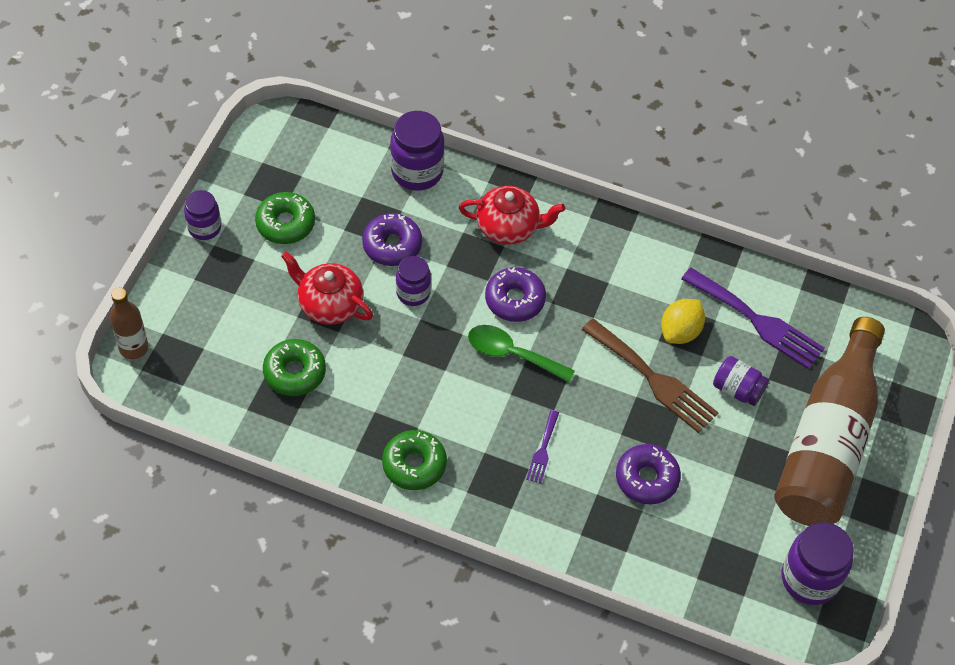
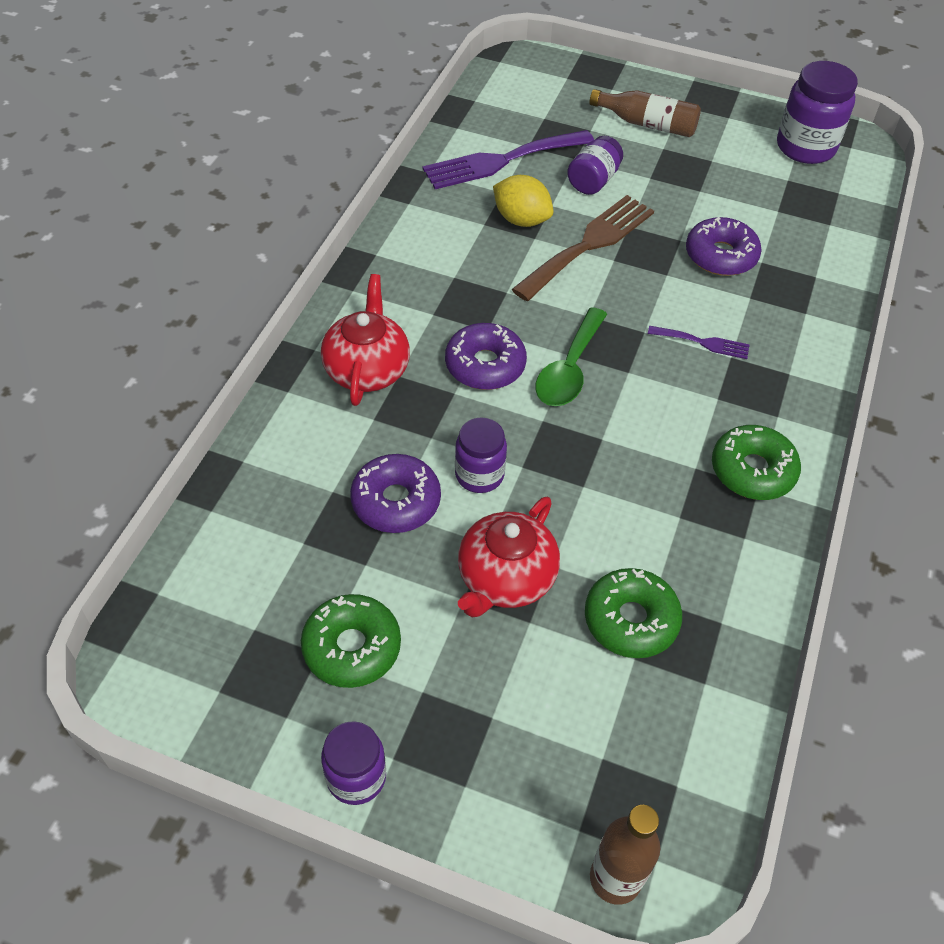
camera: 90 degrees left, 5 degrees down
(417, 171) = (261, 472): purple jar -> none
(757, 321) = (502, 161): purple fork -> purple fork turned 150 degrees counterclockwise
(827, 443) = (647, 124): brown bottle -> brown bottle, size x0.45

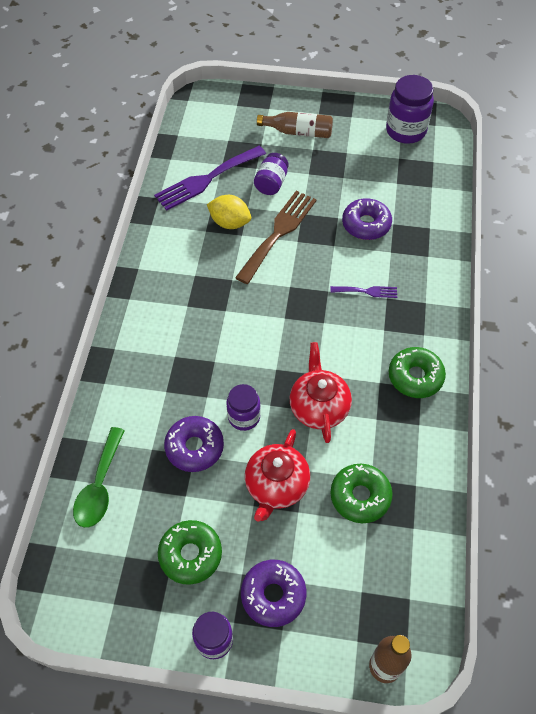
camera: 10 degrees left, 5 degrees up
(367, 369) = (153, 356): red teapot -> red teapot (319, 407)
(485, 365) = (230, 337): purple donut -> purple donut (273, 595)
(569, 369) = (285, 328): green spoon -> green spoon (100, 486)

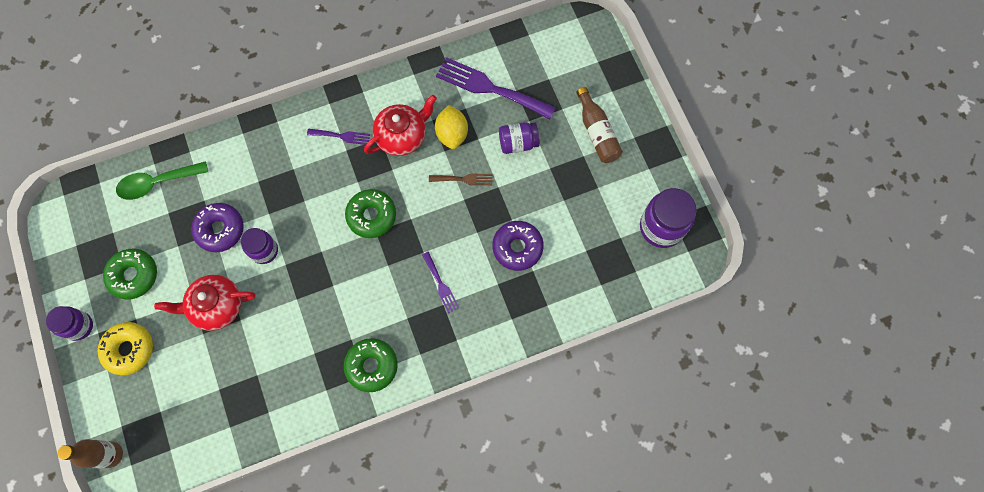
camera: 60 degrees right, 15 degrees up
(170, 303) = (341, 136): none -> purple fork
(273, 595) = (129, 349): purple donut -> yellow donut
(278, 233) = (464, 179): brown fork -> brown fork, size x0.50
(319, 407) = (302, 303): red teapot -> red teapot (402, 136)
(360, 496) = (237, 373): green donut -> green donut (371, 216)

